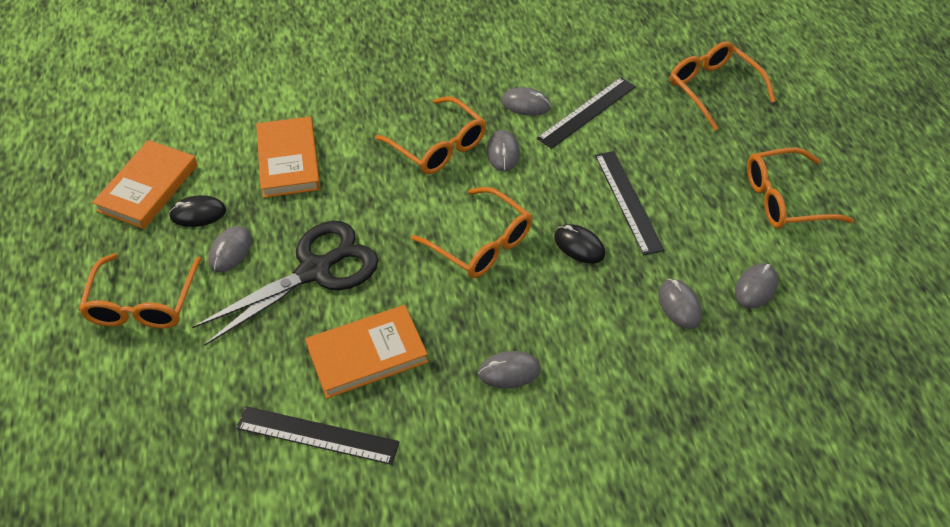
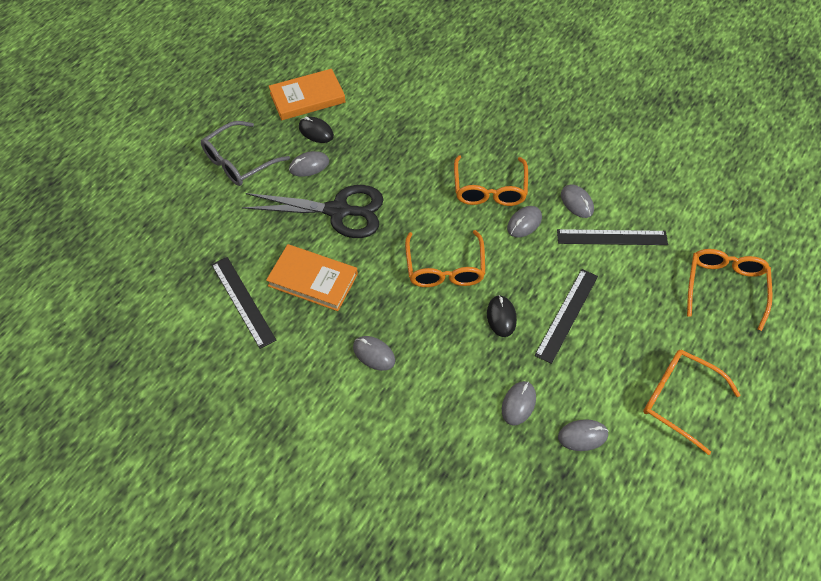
camera: 45 degrees right, 5 degrees up
(143, 304) = (239, 162): orange glasses -> grey glasses
(288, 160) = (395, 135): orange book -> none

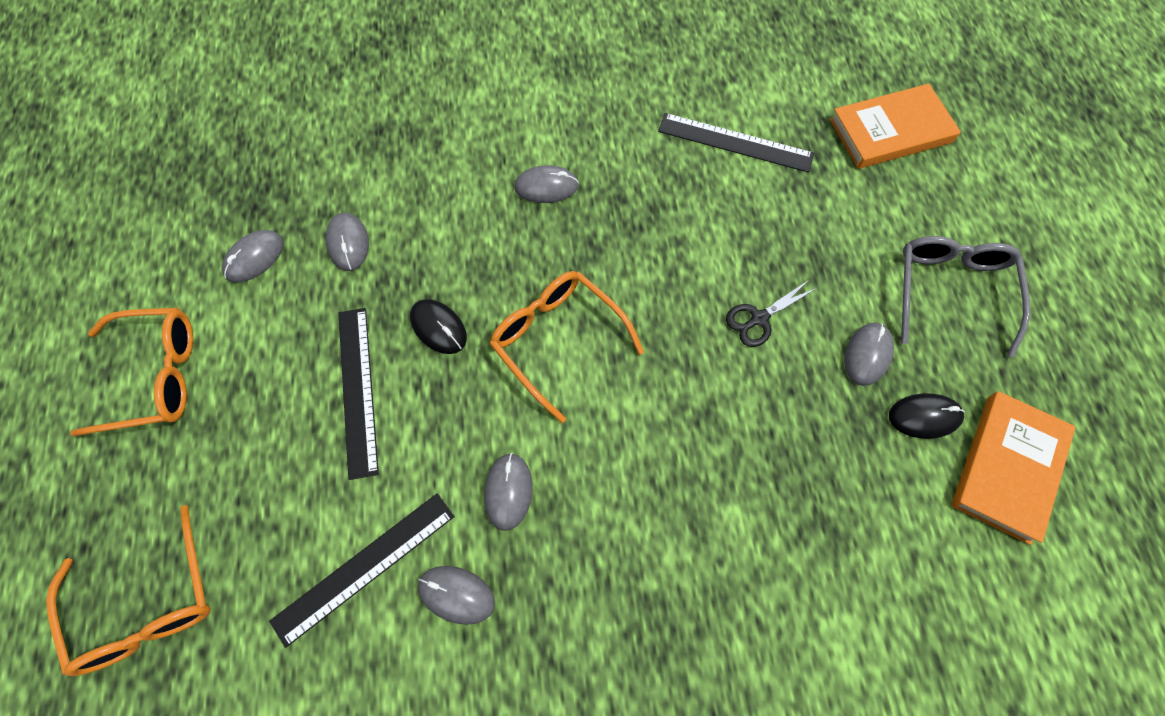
camera: 140 degrees right, 10 degrees up
(313, 280) = (692, 215): orange book -> orange book (890, 131)
(338, 211) = (759, 319): black scissors -> black scissors, size x0.45
(489, 189) = (601, 513): orange glasses -> none

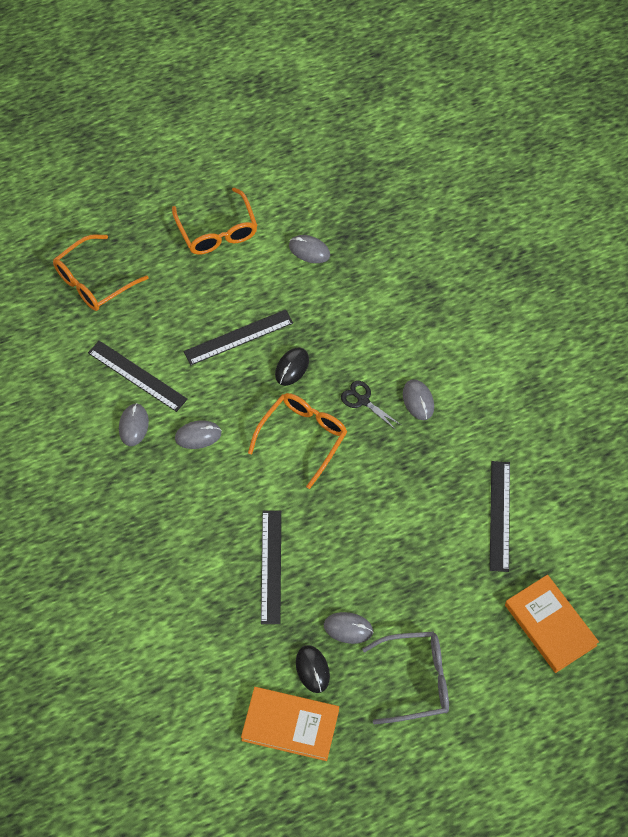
camera: 75 degrees right, 5 degrees down
(348, 243) = (336, 297): grey mouse -> none
(755, 434) = (271, 566): none -> black ruler
(759, 319) = (355, 555): black scissors -> black scissors (363, 400)

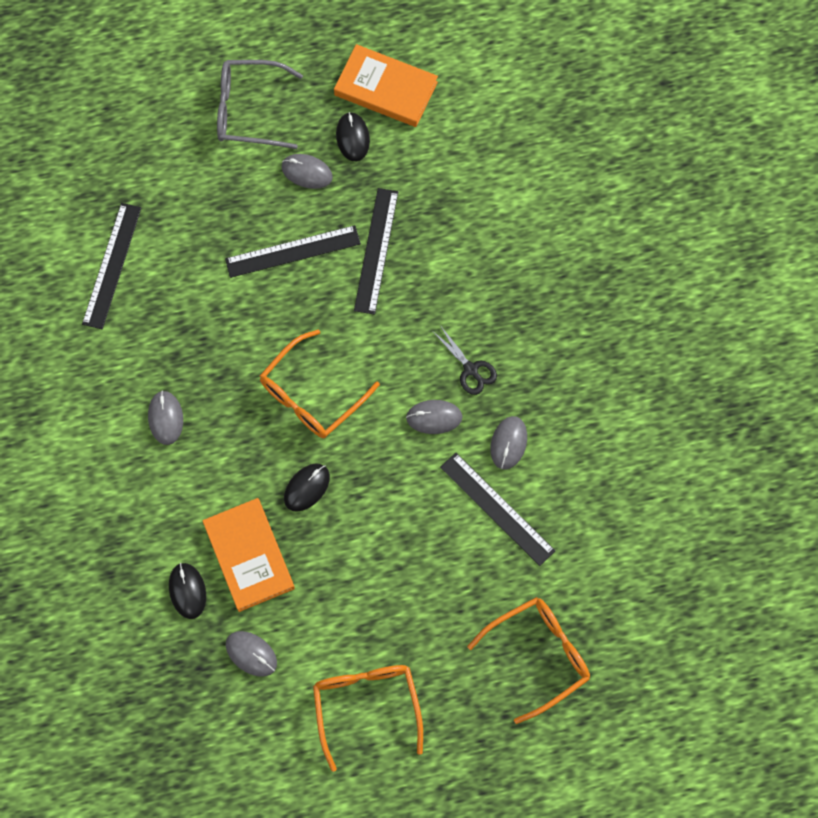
camera: 170 degrees left, 10 degrees up
(238, 337) = (365, 541): black ruler -> black ruler (293, 251)
(363, 400) = (231, 429): black scissors -> black scissors (471, 369)
(367, 283) = (187, 591): none -> black mouse
(550, 625) = (95, 141): orange book -> orange book (249, 556)

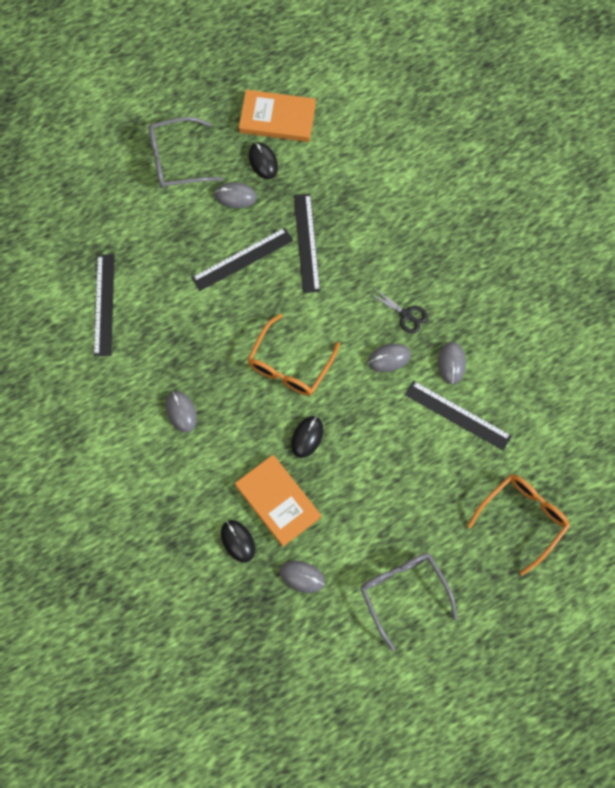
camera: 15 degrees left, 0 degrees up
(366, 705) = (403, 592): orange glasses -> grey glasses

